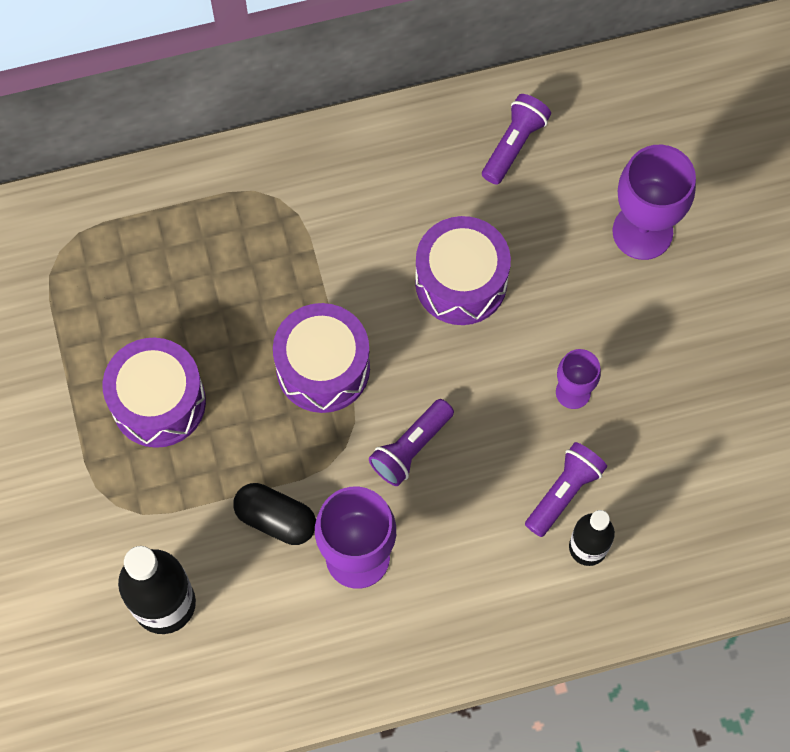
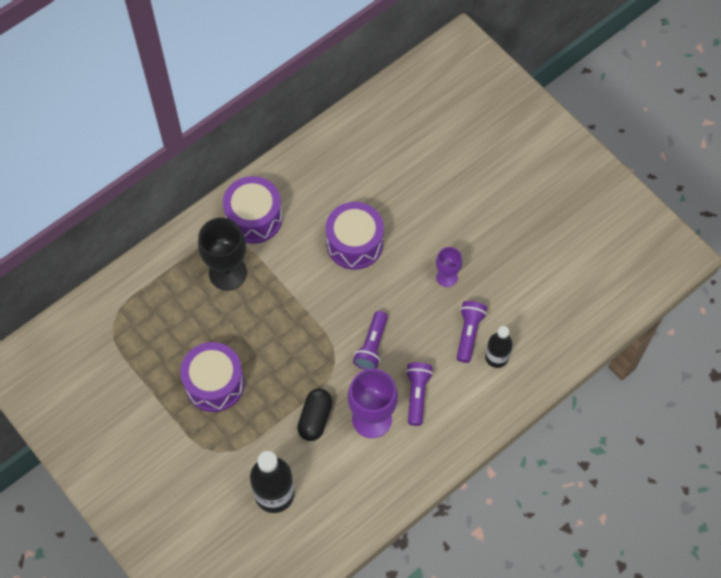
camera: 25 degrees left, 5 degrees down
(256, 246) = (228, 273): none -> black goblet
(276, 519) = (315, 419): black capsule -> black capsule turned 75 degrees counterclockwise
(323, 368) = (300, 324): purple drum -> purple drum (254, 218)
(514, 145) = (347, 156): purple flashlight -> purple flashlight (417, 395)
(642, 232) = (441, 174): purple goblet -> none

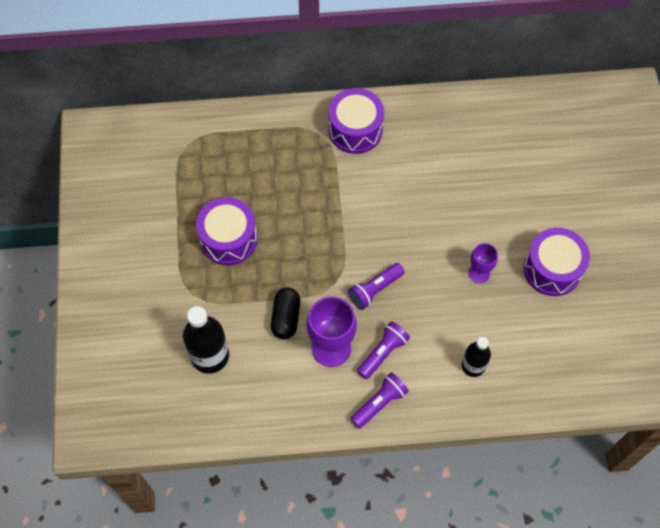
camera: 35 degrees right, 0 degrees up
(228, 273) = (303, 160): black goblet -> none
(315, 419) = (286, 318): black capsule -> black capsule turned 45 degrees counterclockwise
(354, 243) = (421, 199): purple drum -> purple drum (552, 269)
(468, 333) = (463, 331): purple flashlight -> purple flashlight (379, 403)

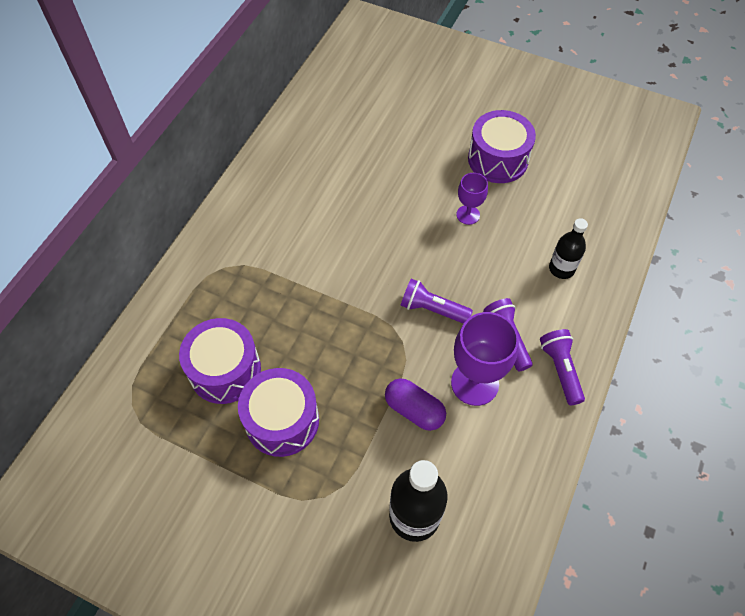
camera: 60 degrees left, 5 degrees down
(286, 318) = (414, 410): black capsule -> purple capsule
(355, 130) = (242, 235): purple drum -> purple drum (225, 370)
(375, 290) = (432, 309): purple flashlight -> purple flashlight turned 120 degrees clockwise

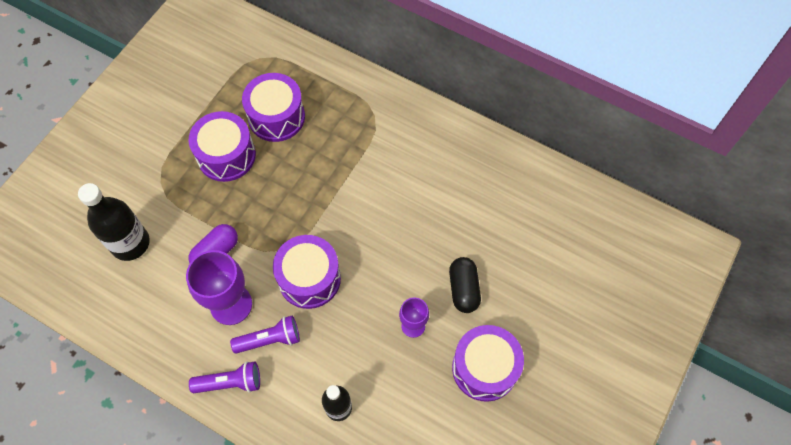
camera: 95 degrees right, 5 degrees up
(424, 177) = (463, 289): none -> black capsule
(432, 309) = (309, 278): purple flashlight -> purple drum

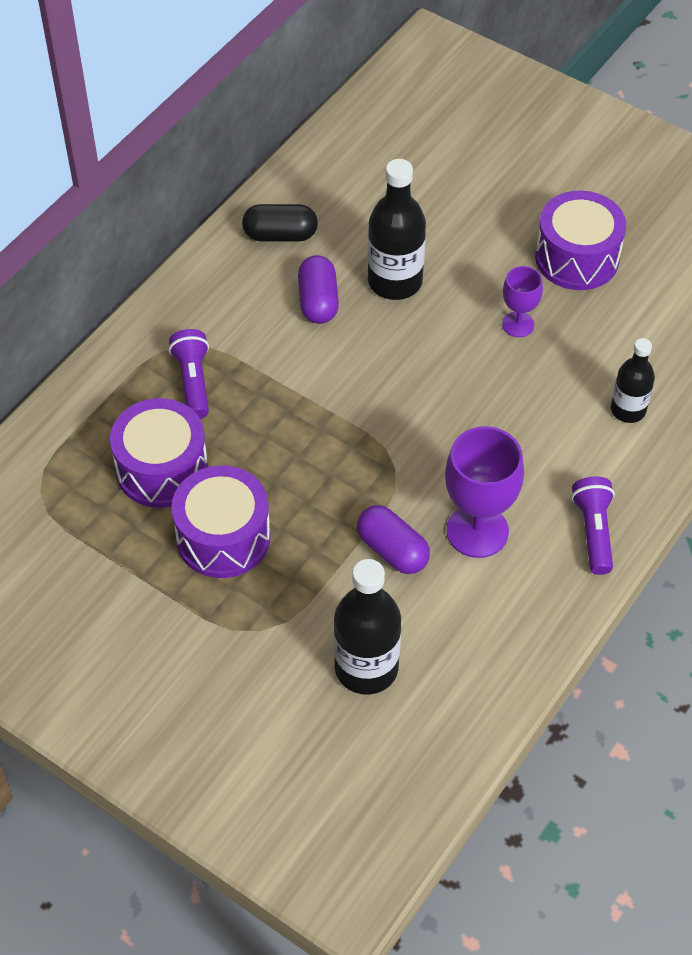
camera: 85 degrees left, 10 degrees down
(270, 339) = (532, 484): purple flashlight -> purple flashlight (193, 382)
(309, 278) = (443, 435): purple drum -> none
(420, 191) = (318, 301): none -> purple capsule
(444, 239) = (395, 282): none -> black bottle
(463, 289) = (469, 268): black capsule -> black capsule (280, 235)

